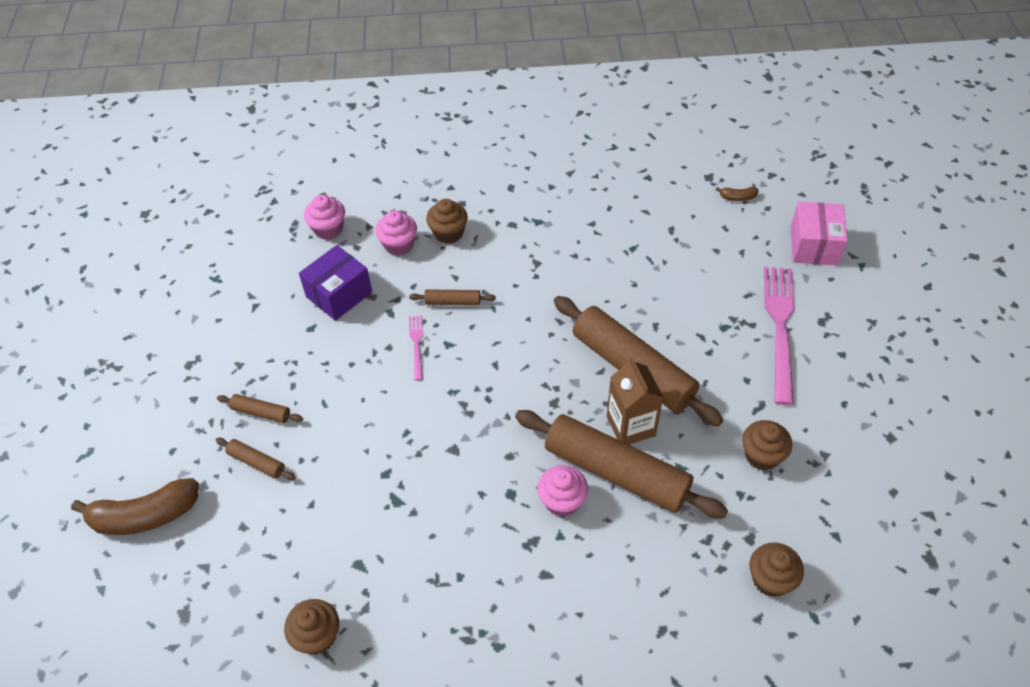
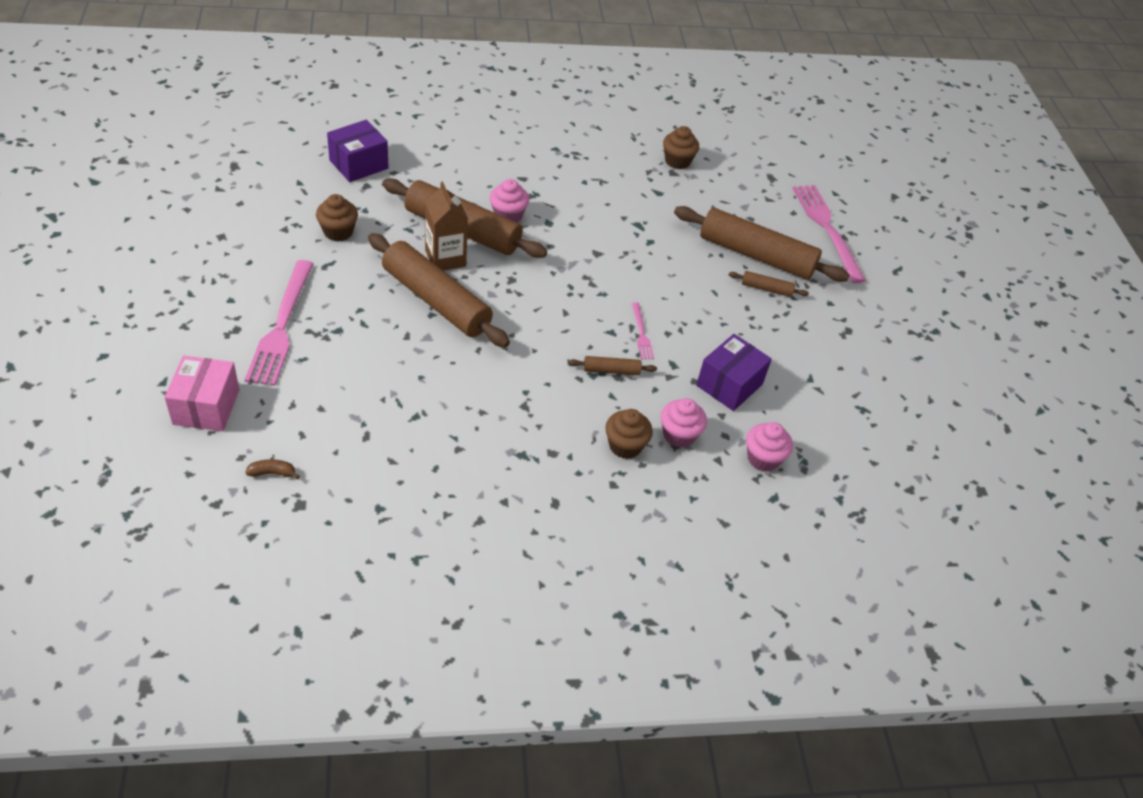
camera: 170 degrees right, 5 degrees down
(145, 516) = (827, 229): brown banana -> pink fork
(256, 462) = (756, 255): brown rolling pin -> brown rolling pin, size x2.34
(770, 579) = (359, 164): brown cupcake -> purple box

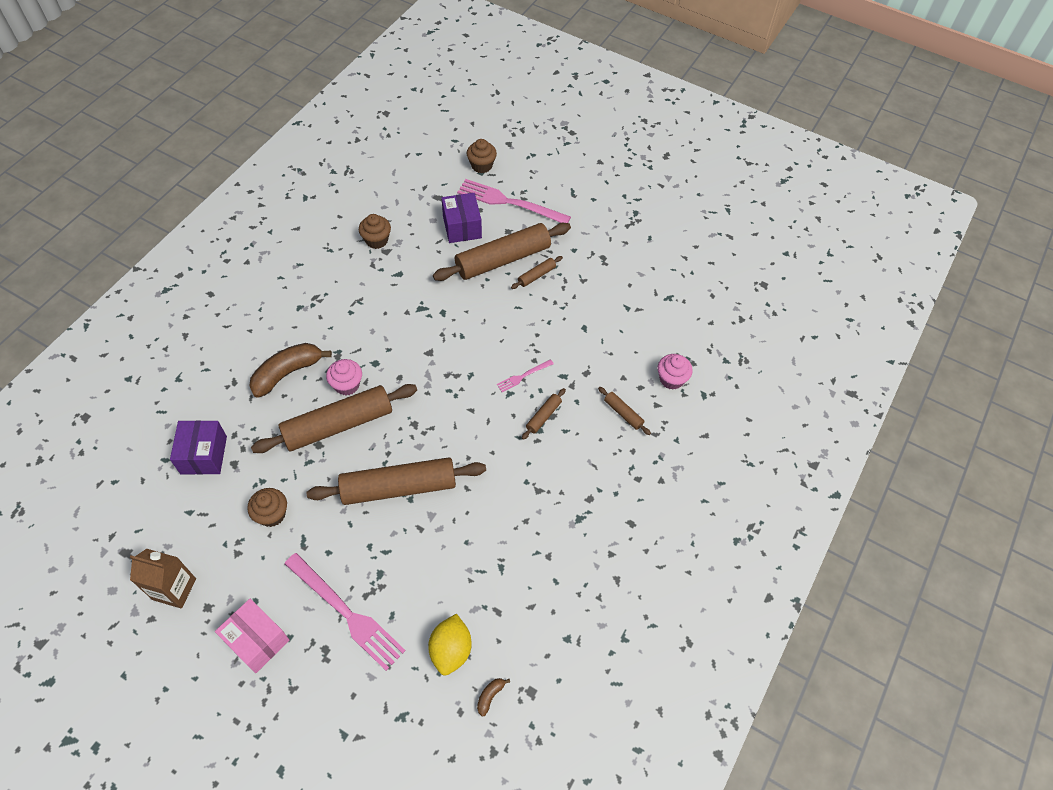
camera: 50 degrees left, 10 degrees up
(206, 407) = (393, 713): pink box -> pink box (257, 640)
(299, 419) = (451, 650): none -> yellow lemon
(445, 258) = (360, 455): brown carton -> brown carton (174, 589)
(483, 173) = (287, 373): none -> brown banana
(625, 446) = (612, 451): brown cupcake -> brown cupcake (481, 165)
(641, 333) = (523, 376): pink fork -> pink fork turned 120 degrees clockwise
(679, 435) = (623, 413): pink cupcake -> brown rolling pin
(729, 385) = (602, 356): purple box -> purple box (462, 227)

